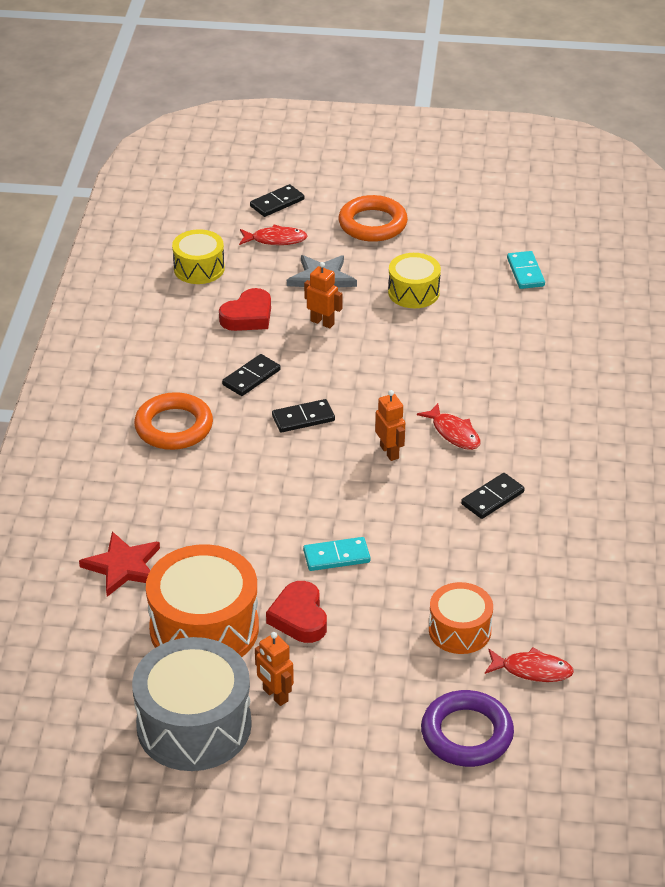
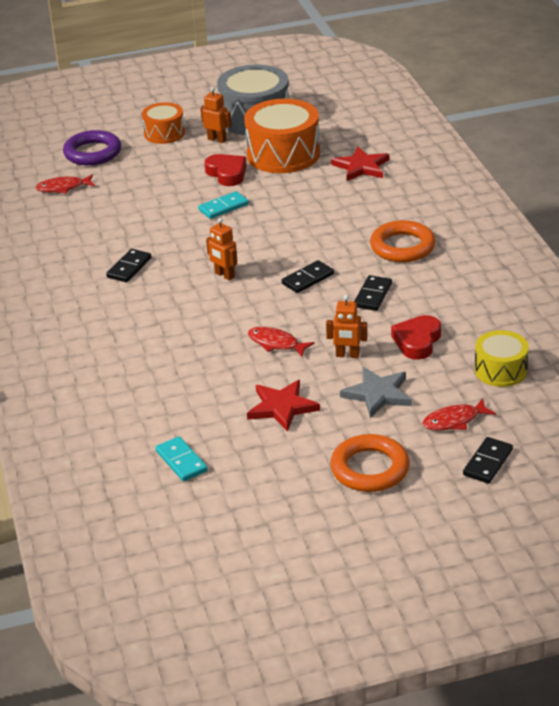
camera: 160 degrees right, 5 degrees down
(413, 292) = (282, 407): yellow drum -> red star
(453, 433) = (181, 301): red fish -> red fish (276, 343)
(459, 630) = (119, 193): orange drum -> orange drum (164, 133)

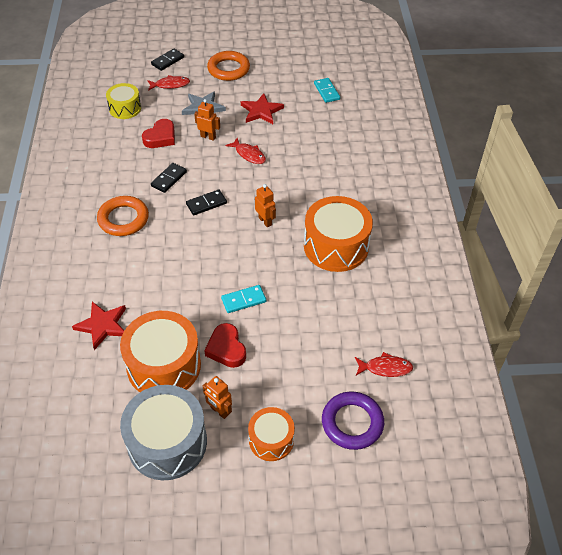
camera: 170 degrees left, 15 degrees up
(129, 268) = (336, 246): black domino -> orange drum

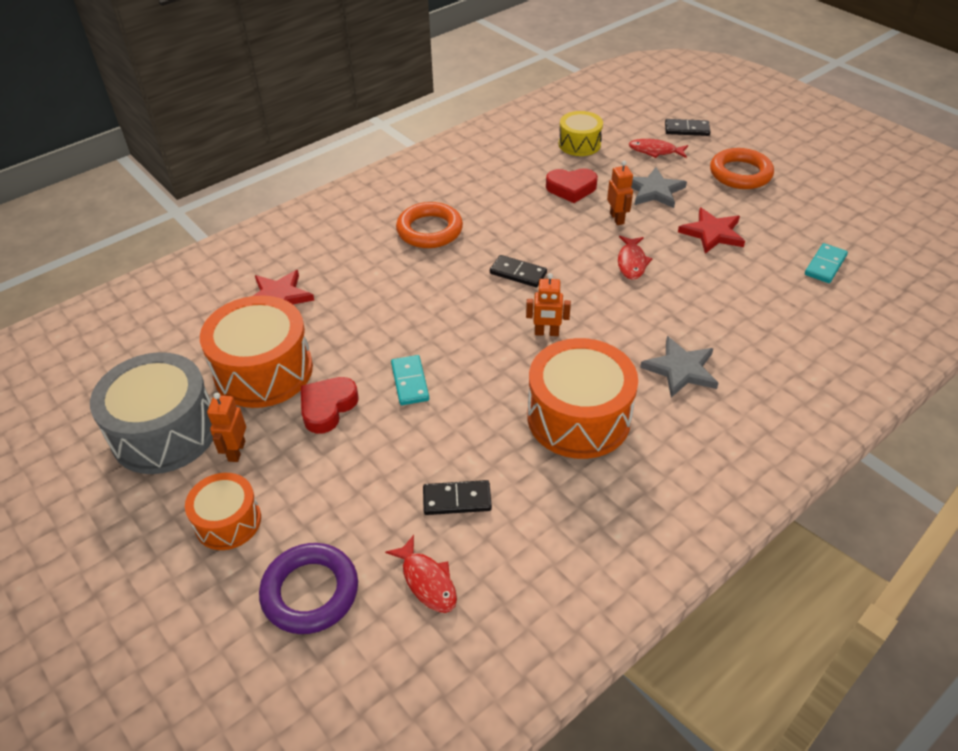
camera: 55 degrees right, 5 degrees down
(169, 179) = (520, 227): black domino -> black domino (457, 500)
(170, 85) = (655, 151): red fish -> red fish turned 150 degrees clockwise
(243, 300) = (410, 382): turquoise domino -> turquoise domino turned 45 degrees clockwise
(265, 221) = (546, 333): orange robot -> orange robot turned 75 degrees clockwise
(341, 188) = (681, 369): none -> grey star

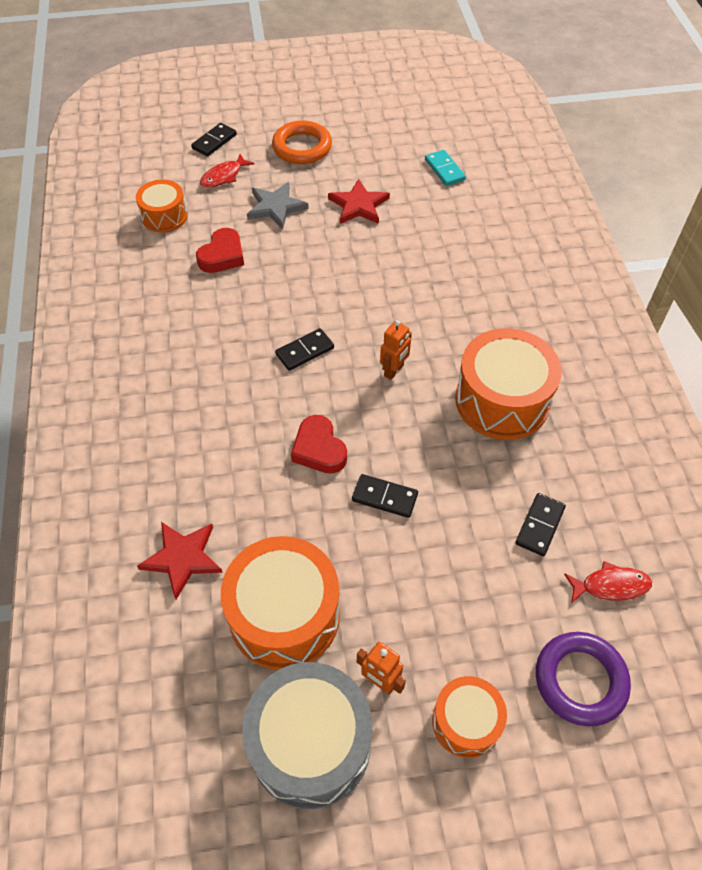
camera: 60 degrees left, 10 degrees up
(327, 407) = (373, 578): red heart -> red heart (319, 449)
(410, 382) = (384, 497): turquoise domino -> black domino
(429, 230) = (188, 385): orange ring -> none
(579, 144) = (164, 216): yellow drum -> orange drum
(617, 218) = (290, 249): orange robot -> none
(631, 262) = (352, 271): red fish -> none
(681, 369) = (493, 311): grey star -> none

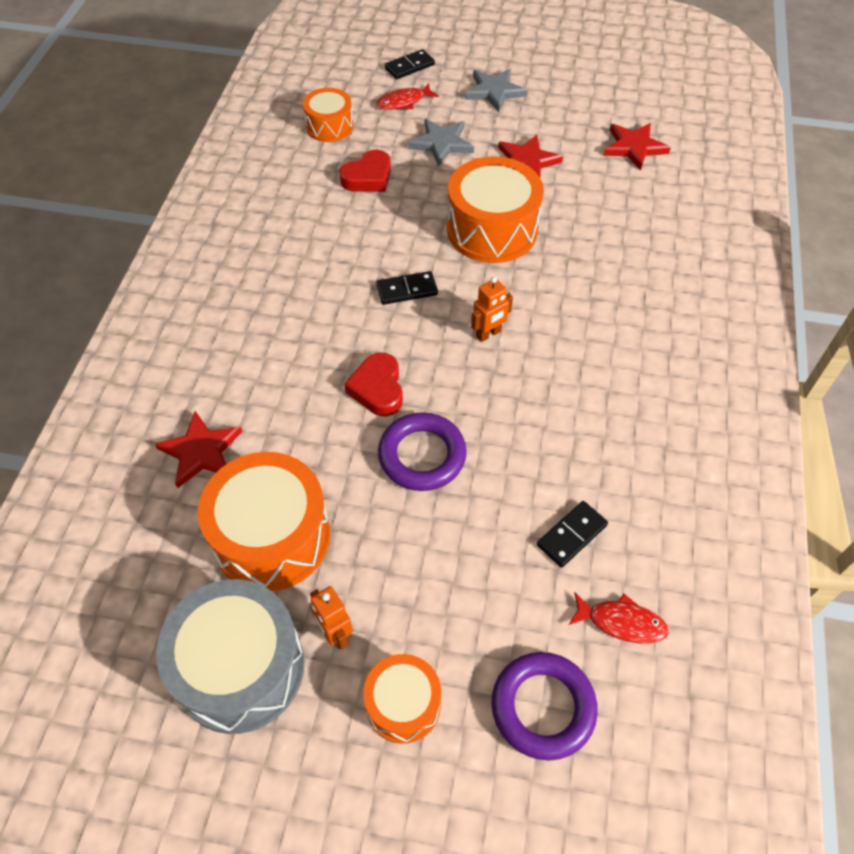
camera: 20 degrees right, 0 degrees up
(302, 147) = (494, 91): orange ring -> grey star
(384, 497) = (422, 455): black domino -> purple ring
(444, 170) = (634, 147): turquoise domino -> red star
(502, 400) = (589, 396): orange drum -> orange drum (492, 230)

